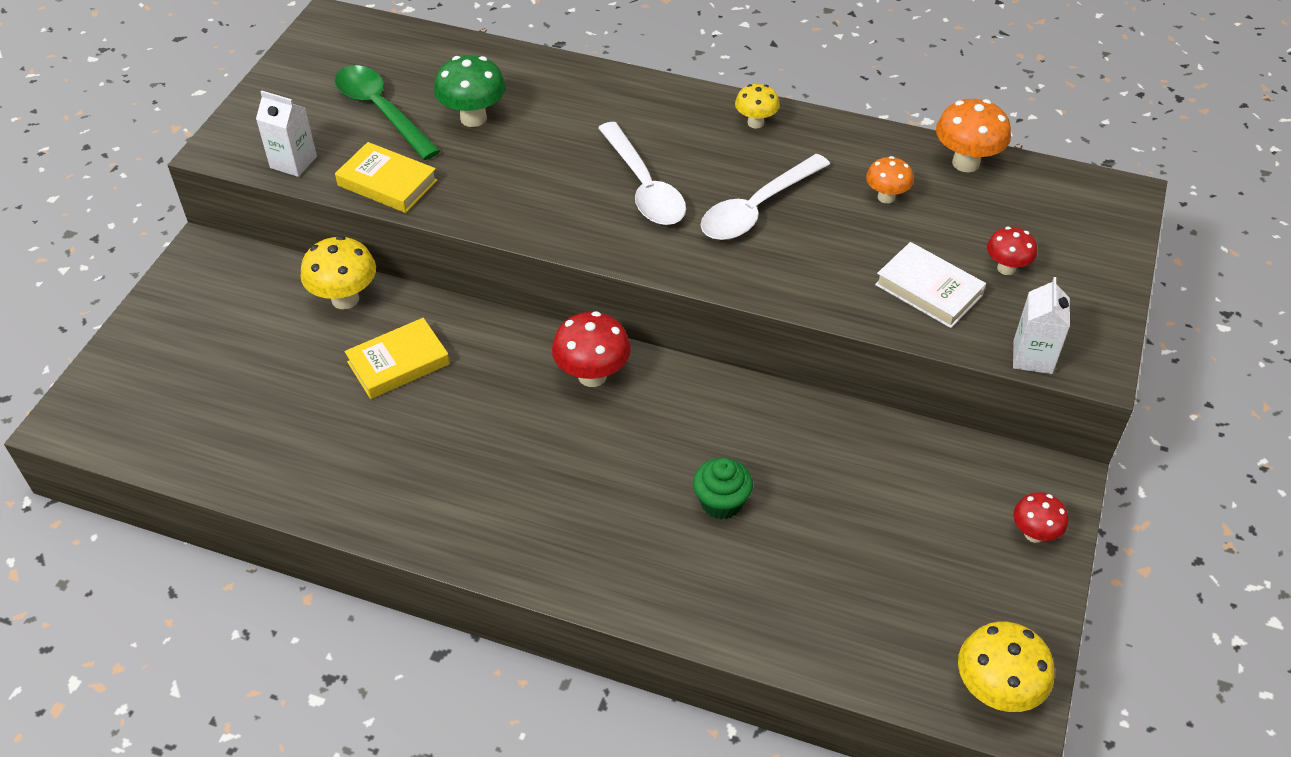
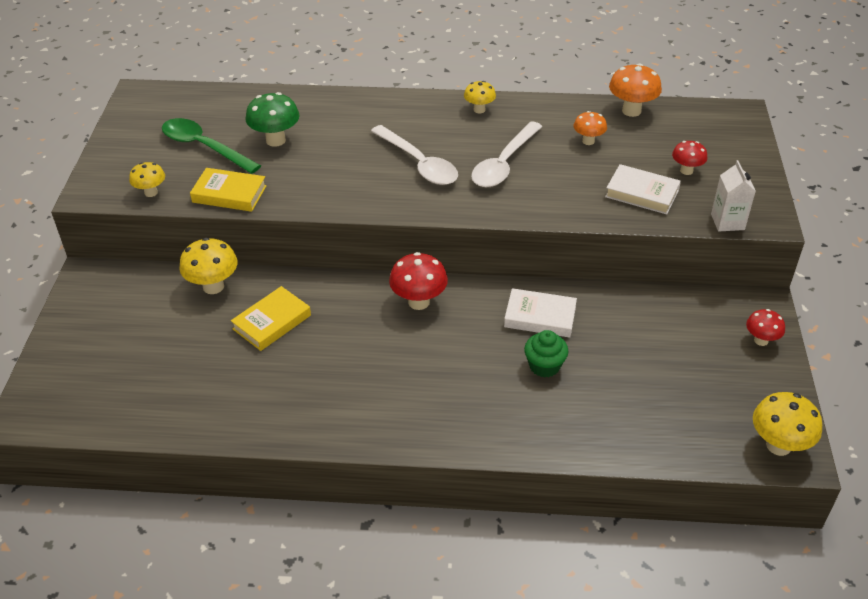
camera: 15 degrees left, 5 degrees down
(293, 162) = (151, 192): white carton -> yellow mushroom
(742, 432) = (540, 317): none -> white book

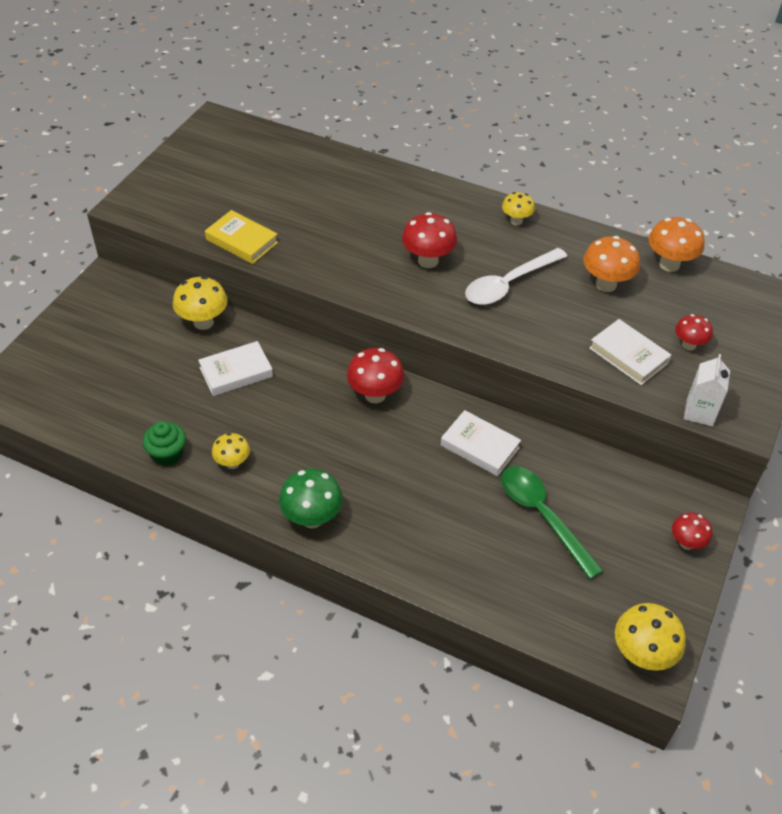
camera: 20 degrees right, 5 degrees up
(151, 192) = (176, 220): yellow mushroom -> yellow mushroom (232, 463)
(203, 147) = (243, 188): green spoon -> green spoon (542, 515)
(272, 322) = (236, 372): yellow book -> white book
(275, 140) = (310, 199): green mushroom -> green mushroom (312, 518)
(419, 164) = (428, 261): white spoon -> red mushroom
(544, 366) = (457, 496): green cupcake -> green cupcake (167, 454)
(588, 141) = (606, 284): orange mushroom -> orange mushroom, size x1.60

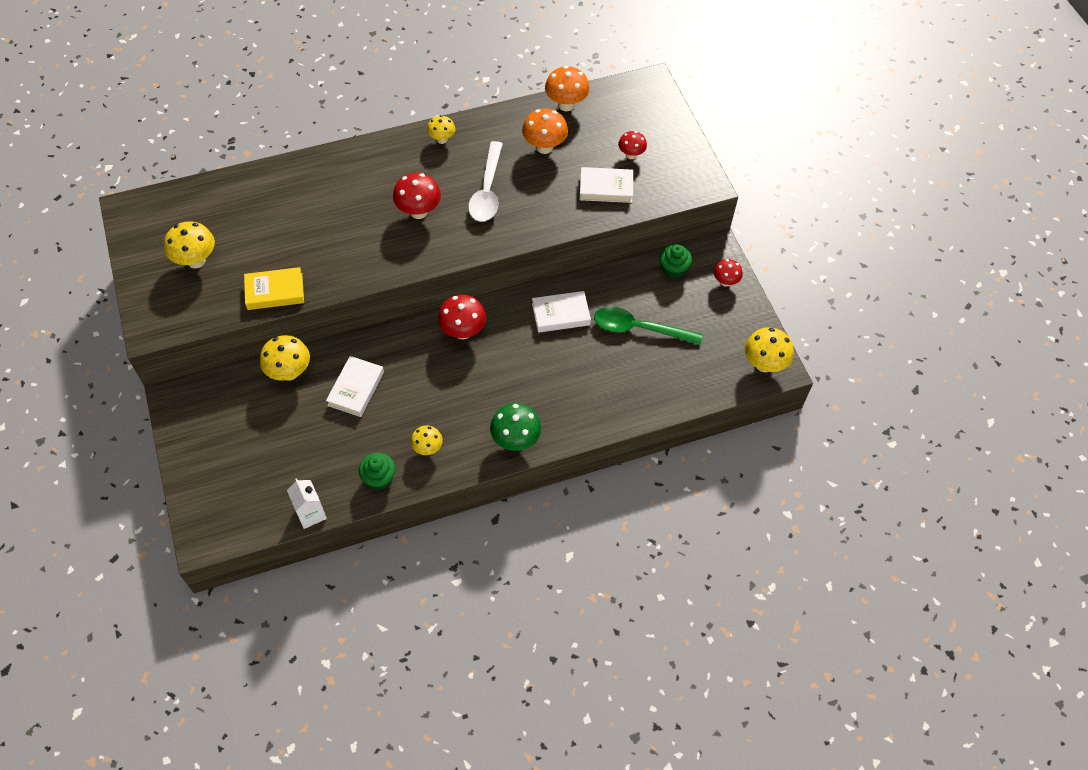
camera: 45 degrees left, 10 degrees up
(215, 182) = (196, 261): none -> yellow mushroom
(641, 490) = (673, 269): none -> green cupcake
(699, 412) = (678, 196): white carton -> white carton (311, 514)

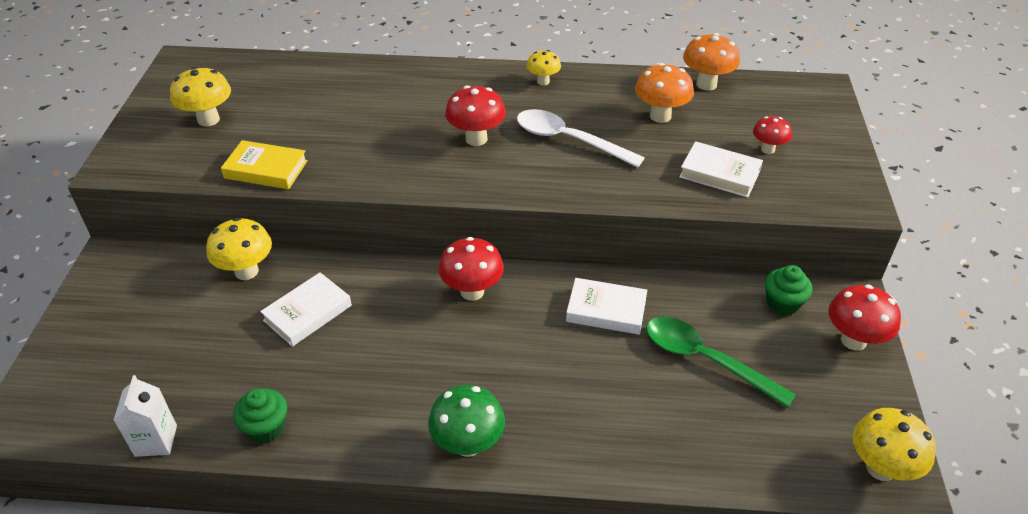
camera: 25 degrees right, 15 degrees down
(427, 448) = (348, 413): yellow mushroom -> none
(487, 191) = (568, 140): white spoon -> white spoon turned 90 degrees clockwise
(725, 282) = (853, 340): red mushroom -> red mushroom, size x1.60

